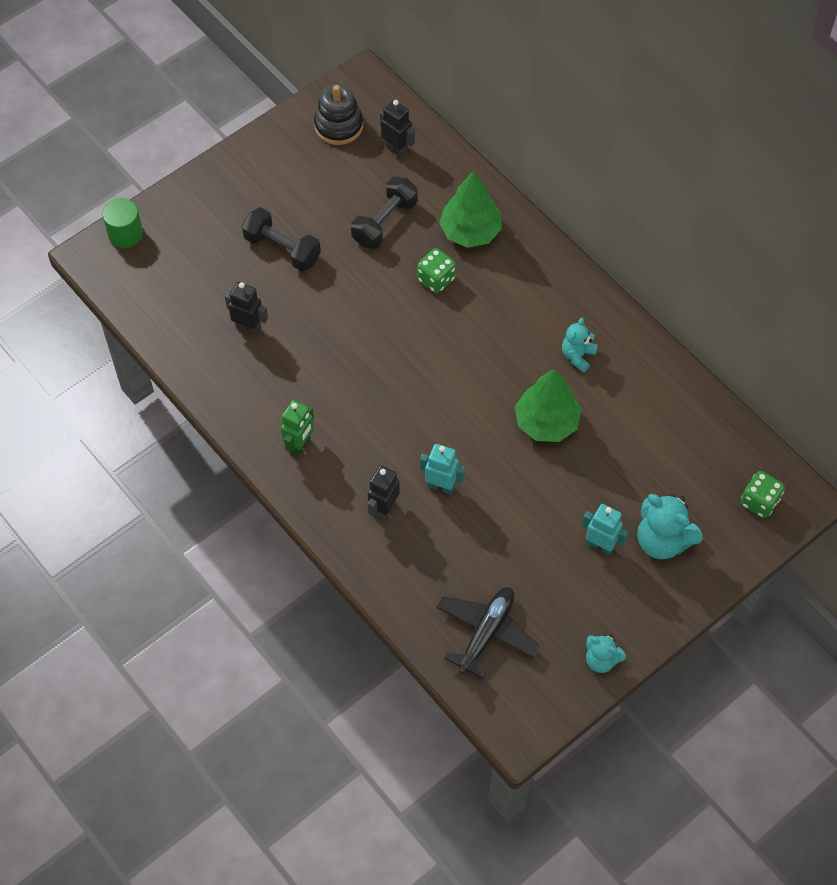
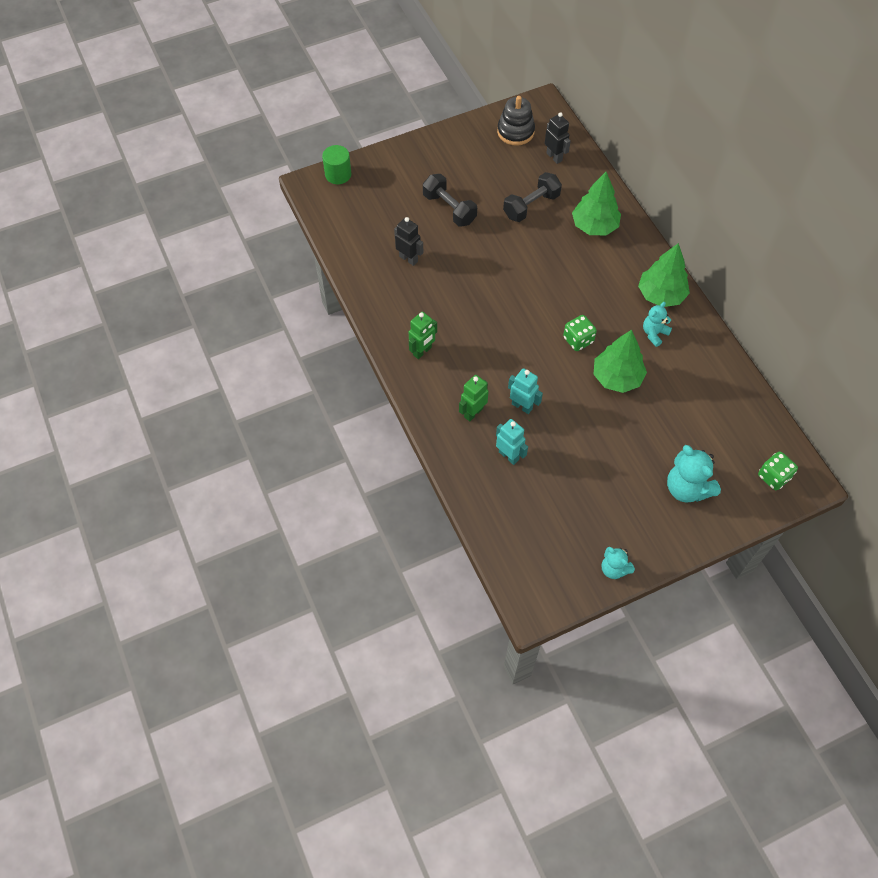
camera: 15 degrees right, 0 degrees up
(383, 509) = (473, 412): black robot -> green robot
(436, 279) = (559, 254): green dice -> green dice (578, 340)
(486, 633) = (527, 525): black plane -> none
(573, 304) = (661, 295): none -> green tree
(600, 546) = (636, 480): turquoise robot -> turquoise robot (509, 455)

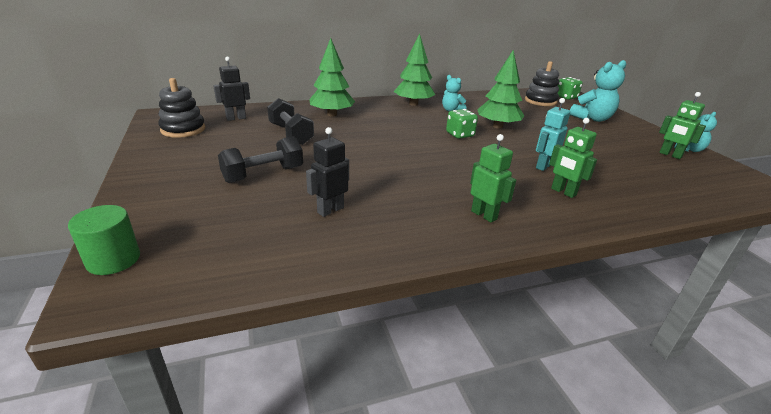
camera: 85 degrees left, 30 degrees down
(509, 455) = (607, 179): turquoise robot -> none
(590, 539) = (670, 155): none -> green robot
(738, 439) = (540, 101): none -> black stacking toy

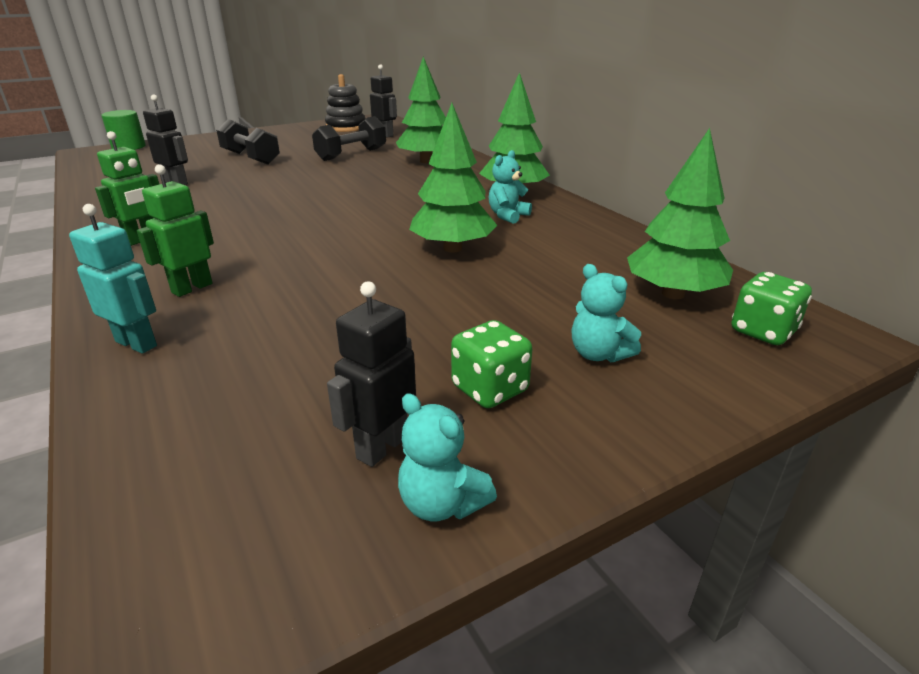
camera: 80 degrees right, 0 degrees up
(460, 135) = (394, 223): green dice -> green dice (490, 389)
(540, 101) = (673, 294): black stacking toy -> green tree
(543, 166) = (285, 278): turquoise robot -> turquoise robot (137, 343)
(592, 119) = (598, 354): turquoise teddy bear -> turquoise teddy bear, size x0.60
(670, 155) = (382, 447): green robot -> black robot

